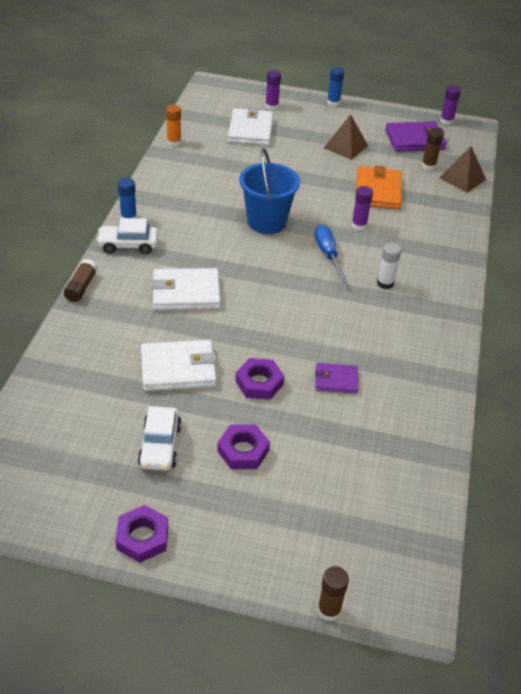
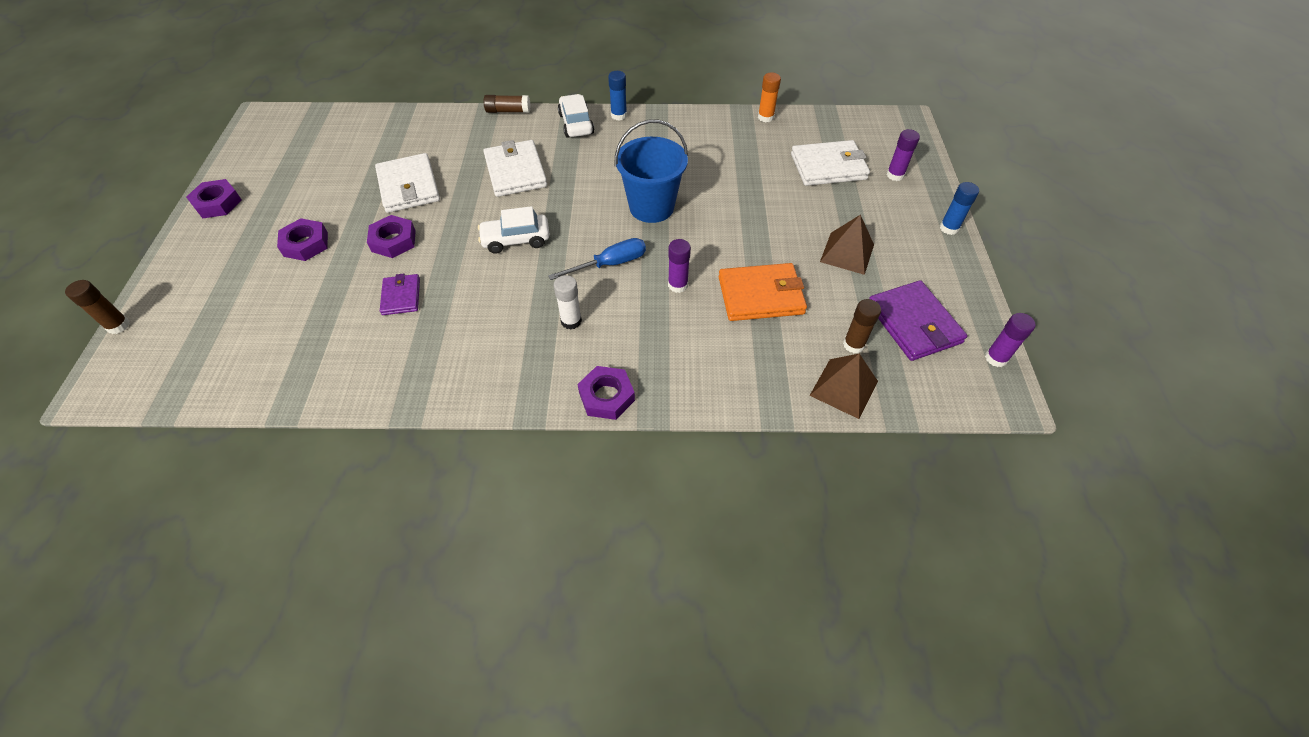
camera: 80 degrees right, 10 degrees up
(160, 446) = (314, 194): white car -> white car (516, 240)
(459, 276) = (606, 396): none -> purple nut

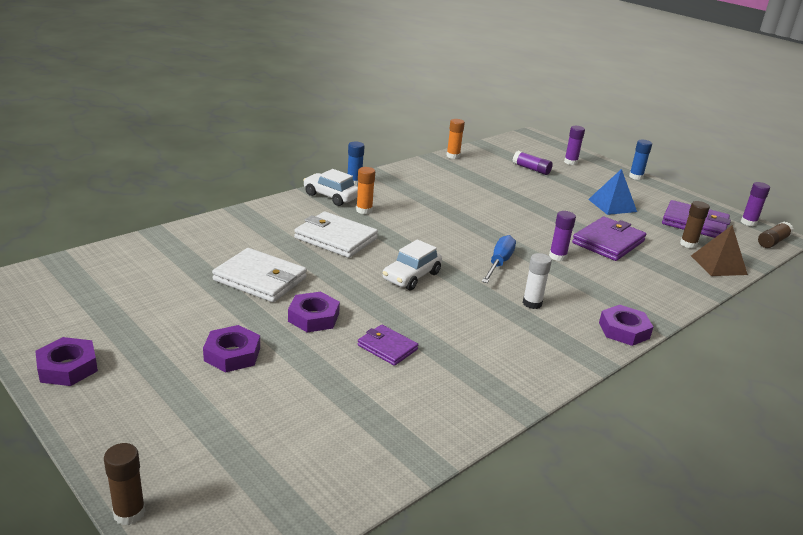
camera: 45 degrees left, 25 degrees down
(508, 111) = (260, 205): brown glue stick -> brown glue stick (773, 242)
(581, 151) = (364, 210): none -> orange glue stick
(651, 207) = (469, 224): blue bucket -> none
(761, 295) = (608, 242): orange wallet -> purple wallet
(828, 166) = (531, 169): white wallet -> purple glue stick
(847, 253) = (612, 205): brown pyramid -> blue pyramid

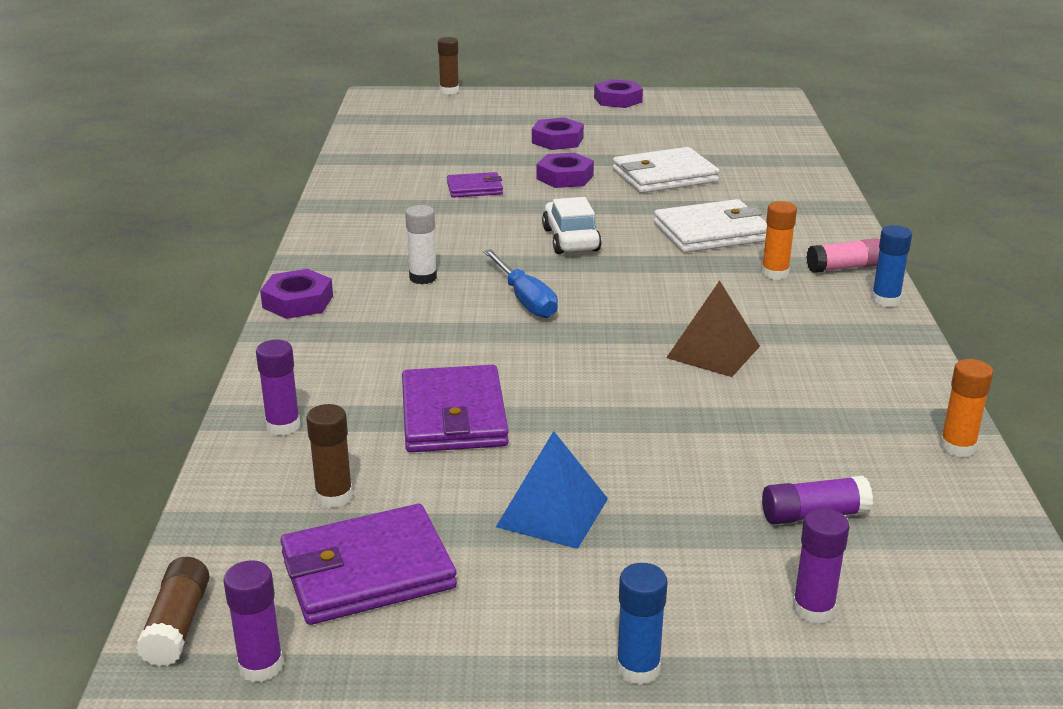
camera: 135 degrees right, 0 degrees up
(331, 196) = (844, 268): white car -> pink glue stick
(557, 256) = (481, 348): purple glue stick -> purple glue stick (283, 426)
(718, 265) = (251, 478): brown pyramid -> brown pyramid (713, 351)

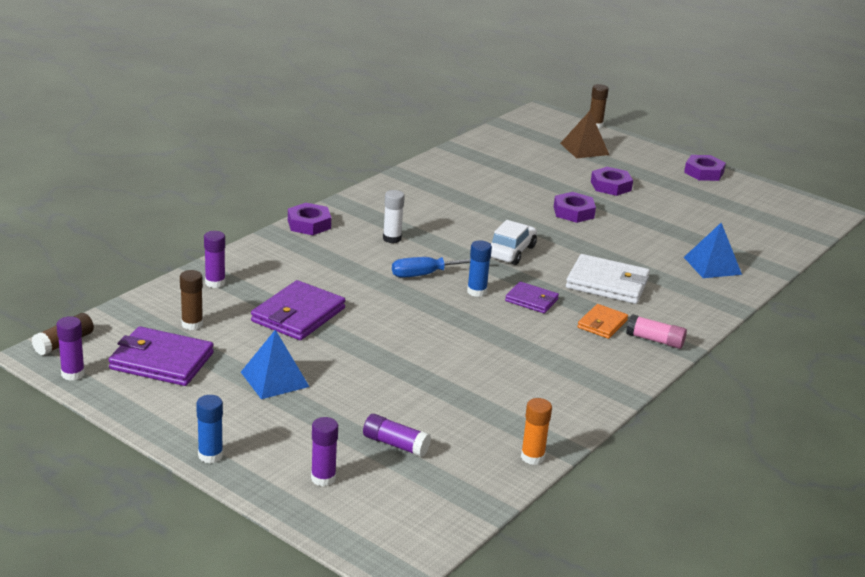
camera: 35 degrees right, 0 degrees up
(475, 188) = (505, 198): purple wallet -> purple wallet (531, 300)
(525, 299) = (428, 274): blue screwdriver -> blue screwdriver turned 60 degrees clockwise
(664, 176) = (641, 237): white wallet -> none
(713, 351) = (484, 347): brown pyramid -> brown pyramid (584, 149)
(768, 178) = (712, 265): none -> blue pyramid
(775, 273) = (602, 324): orange glue stick -> orange wallet
(885, 300) = (644, 369): blue glue stick -> blue glue stick (476, 291)

